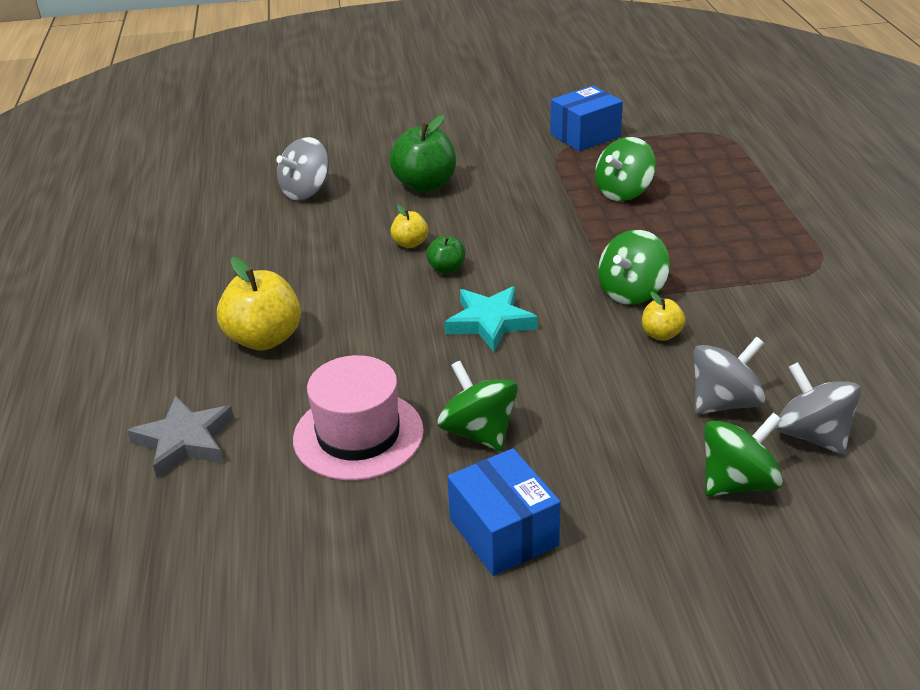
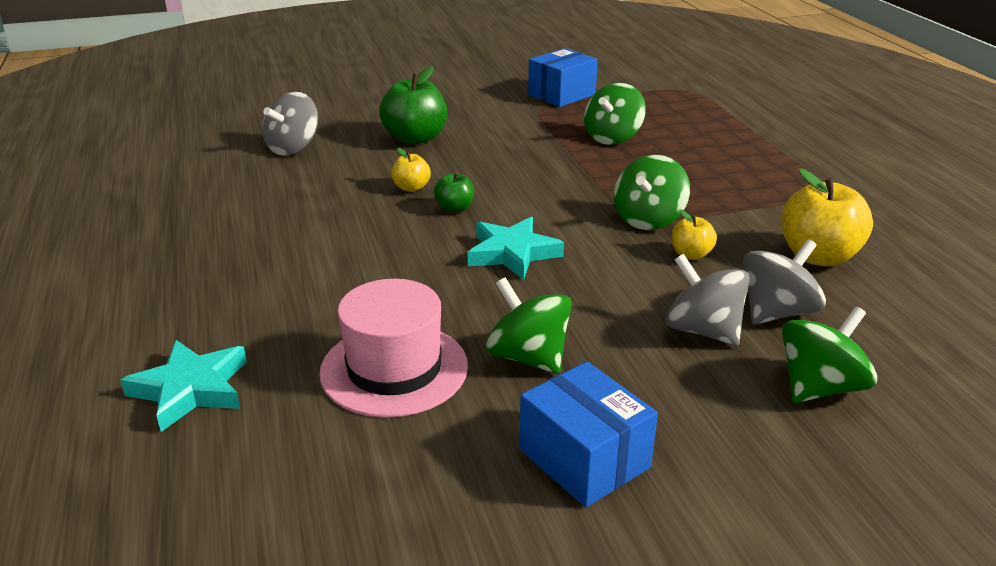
camera: 10 degrees left, 5 degrees down
(185, 441) = (191, 389): grey star -> turquoise star
(264, 339) = (270, 281): yellow apple -> yellow apple (818, 256)
(812, 435) = (876, 337): grey spinning top -> grey spinning top (703, 330)

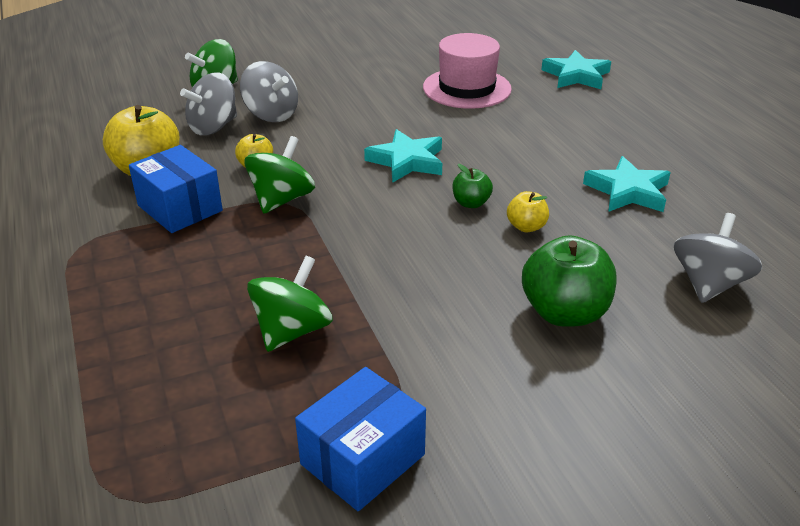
camera: 175 degrees right, 5 degrees up
(289, 212) = (628, 191): none -> turquoise star
(528, 357) = (387, 96): green spinning top -> none
(584, 459) = (355, 60): blue box -> blue box (180, 208)

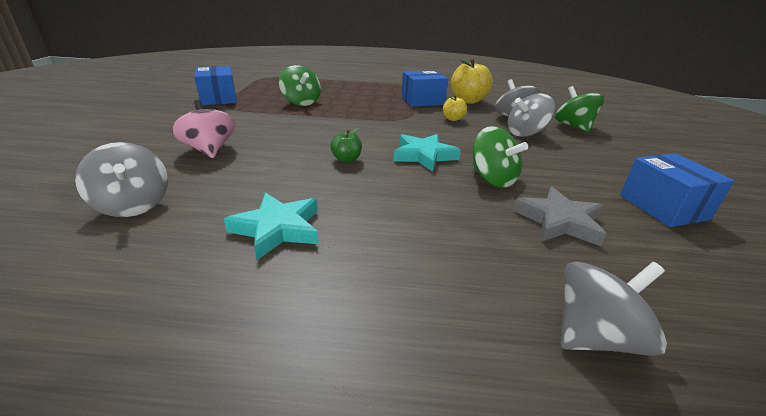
camera: 115 degrees right, 5 degrees down
(282, 199) = (409, 118): green spinning top -> green spinning top (492, 179)
(396, 55) = (663, 207): none -> blue box
(467, 88) = (559, 221): pink hat -> grey star
(526, 227) = (296, 167): yellow apple -> none
(564, 312) = (209, 150): green apple -> pink spinning top
(576, 76) = (595, 336): turquoise star -> grey spinning top

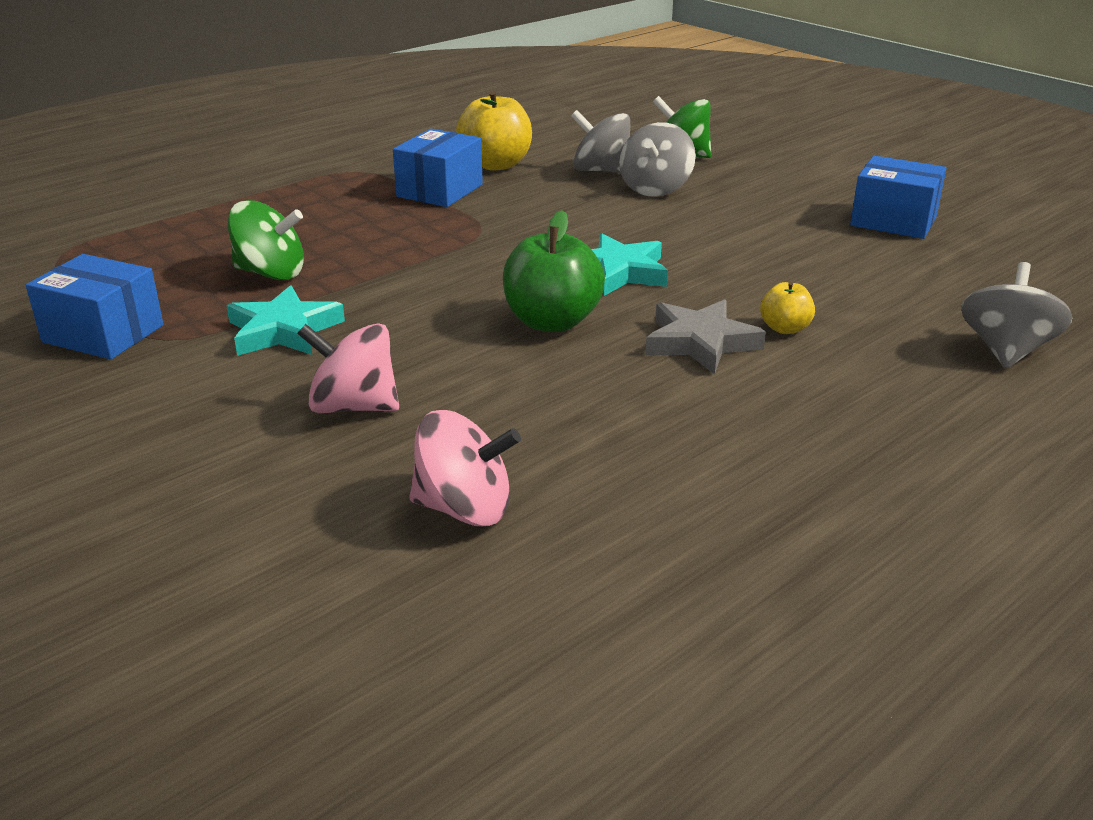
camera: 45 degrees left, 0 degrees up
(133, 205) = (464, 508): grey spinning top -> pink spinning top
(277, 229) = (669, 426): turquoise star -> turquoise star (283, 330)
(346, 159) = (552, 322): green apple -> green apple, size x1.92
(453, 119) = (540, 204): yellow apple -> yellow apple (785, 328)
(492, 179) = (732, 264): green spinning top -> none
(559, 221) = (853, 277): grey star -> grey star (700, 342)

